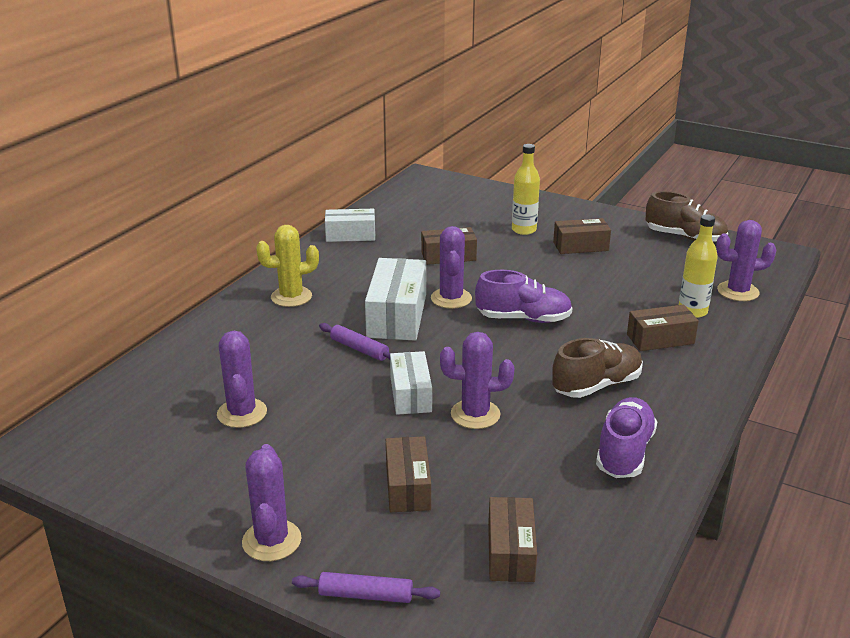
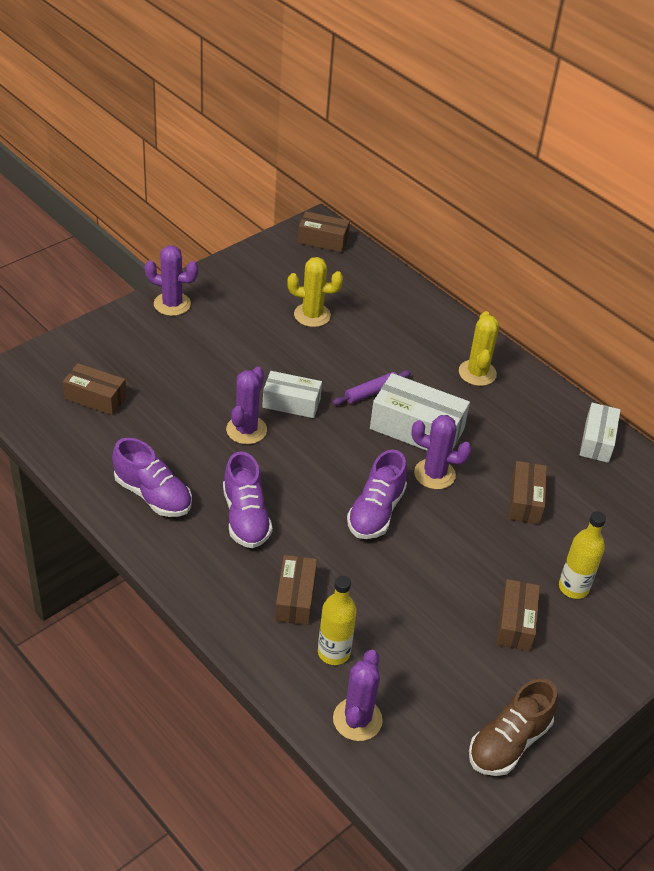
camera: 105 degrees right, 15 degrees up
(242, 413) = (312, 315): purple cactus -> yellow cactus
(366, 595) = (103, 329): purple rolling pin -> none
(408, 486) = (185, 371): brown box -> brown box (323, 240)
(596, 385) = (246, 517): brown shoe -> purple shoe

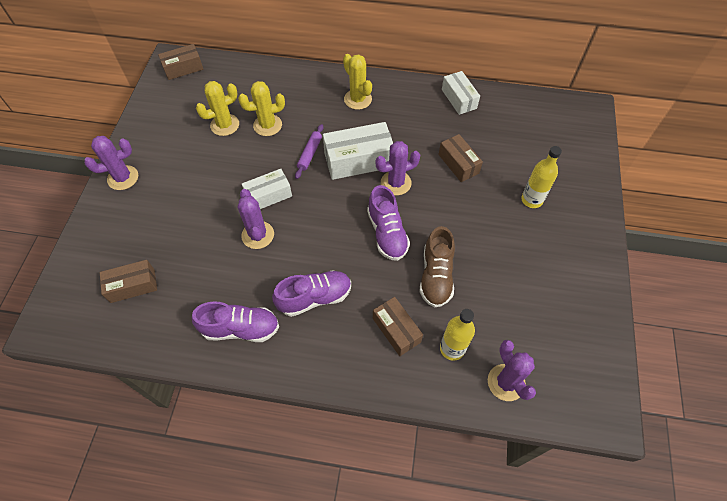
camera: 35 degrees left, 15 degrees up
(246, 517) = (315, 298): purple shoe -> purple shoe turned 60 degrees counterclockwise
(355, 341) = (267, 125): none -> yellow cactus
(508, 742) = (592, 325): brown shoe -> brown shoe (436, 276)
(515, 623) = (525, 246): brown box -> none

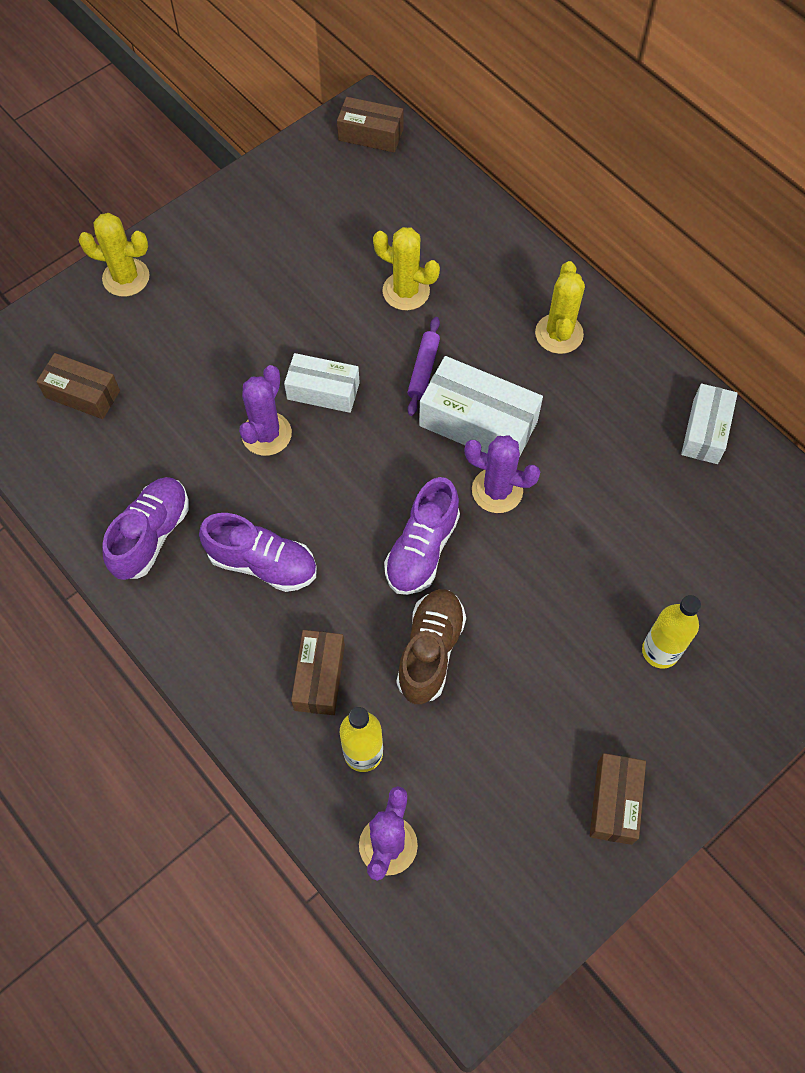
camera: 40 degrees right, 5 degrees up
(123, 178) = (178, 246): purple cactus -> none
(225, 125) = (353, 254): yellow cactus -> yellow cactus (126, 277)
(241, 328) = (151, 535): purple shoe -> purple shoe turned 105 degrees counterclockwise
(309, 154) = (423, 370): purple rolling pin -> purple rolling pin turned 45 degrees counterclockwise
(436, 276) = (430, 651): brown shoe -> brown shoe turned 150 degrees clockwise
(458, 164) = (608, 525): brown box -> brown box (614, 802)

